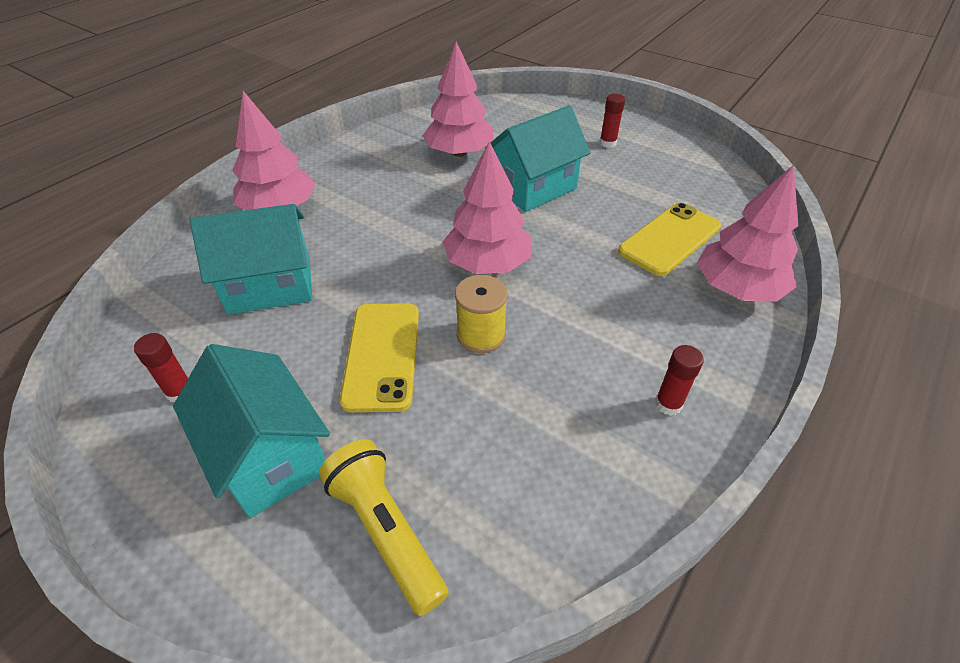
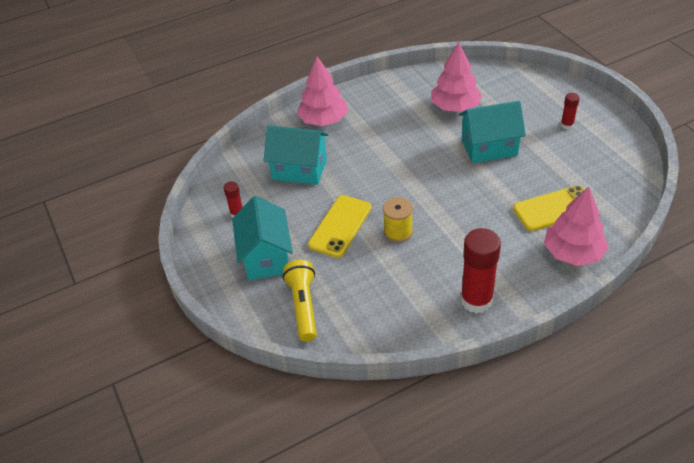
camera: 30 degrees right, 0 degrees up
(487, 263) = (427, 191): pink tree -> none
(668, 404) = (476, 300): red glue stick -> red glue stick, size x2.05

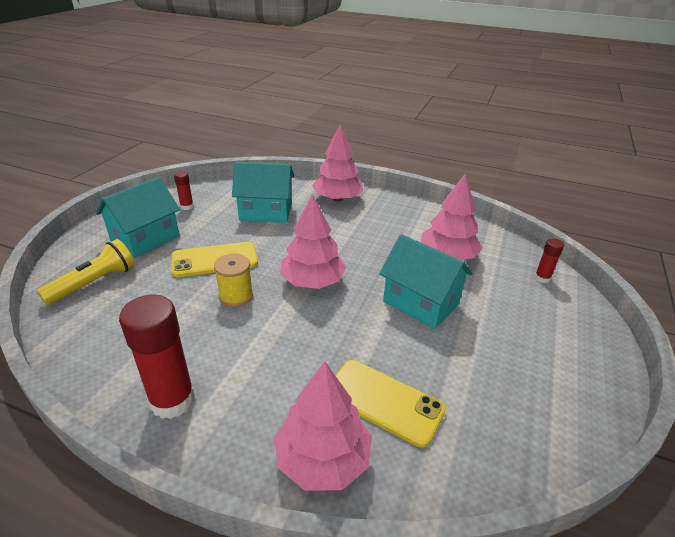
camera: 45 degrees right, 10 degrees down
(299, 169) = (266, 212): turquoise house -> turquoise house turned 60 degrees counterclockwise
(419, 186) = (312, 281): none -> pink tree
(567, 125) = (533, 347): red glue stick -> red glue stick (542, 278)

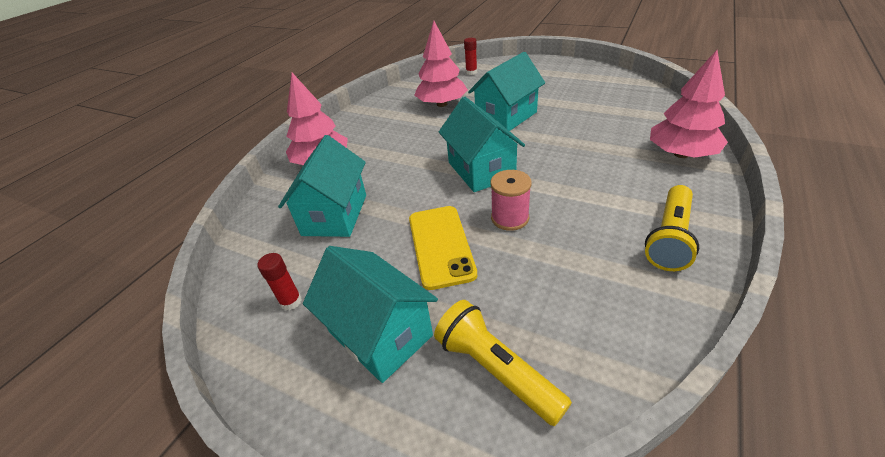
camera: 80 degrees left, 5 degrees up
(172, 400) = (669, 238): red glue stick -> yellow flashlight
(236, 296) = (510, 218): yellow spool -> pink spool
(312, 281) = (481, 170): pink tree -> turquoise house
(384, 402) = (618, 132): yellow phone -> none

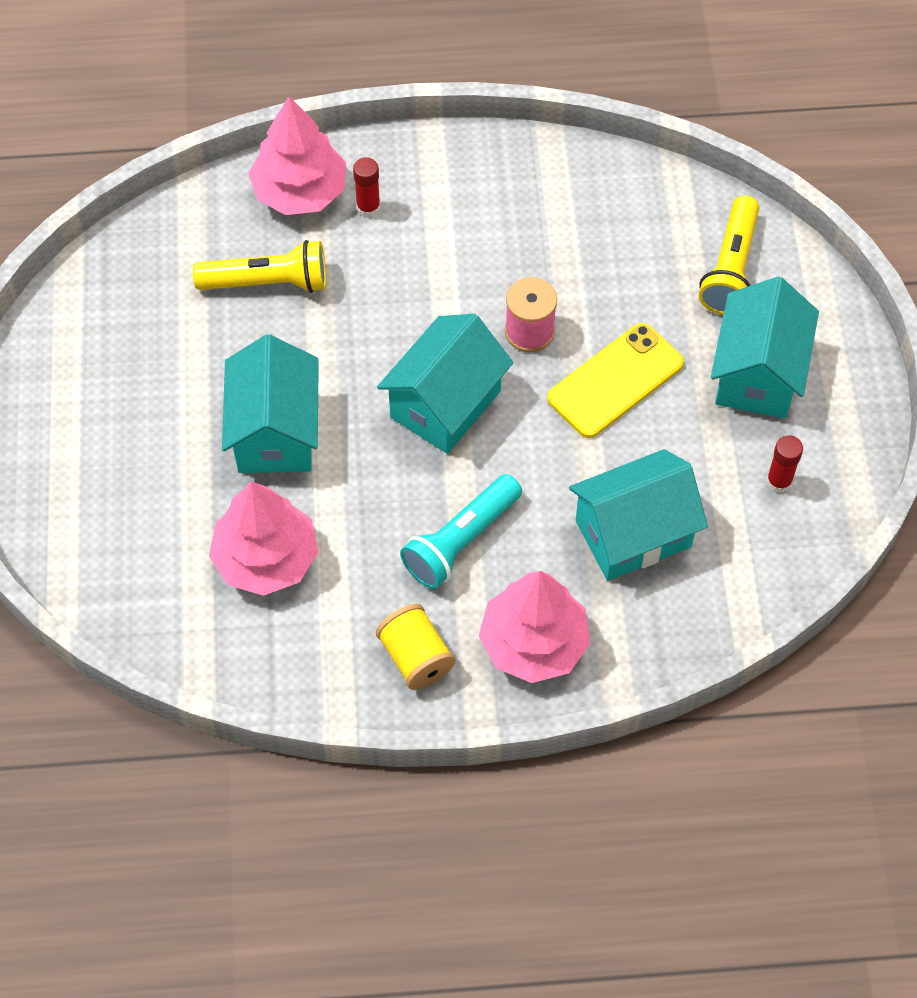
camera: 125 degrees left, 20 degrees up
(356, 129) = (416, 657): none -> yellow spool
(396, 154) = (461, 541): none -> turquoise flashlight
(471, 72) = (104, 571): red glue stick -> red glue stick (368, 207)
(506, 117) = (275, 432): turquoise house -> turquoise house turned 75 degrees clockwise
(669, 238) = (483, 179): yellow flashlight -> yellow flashlight (268, 282)

